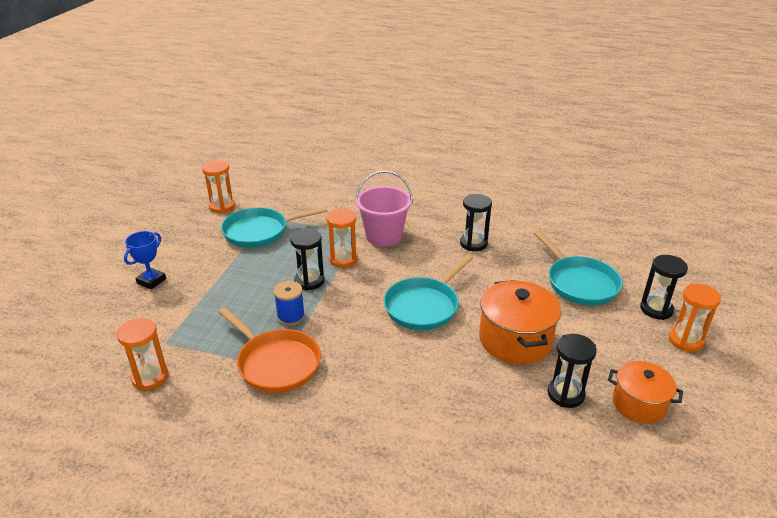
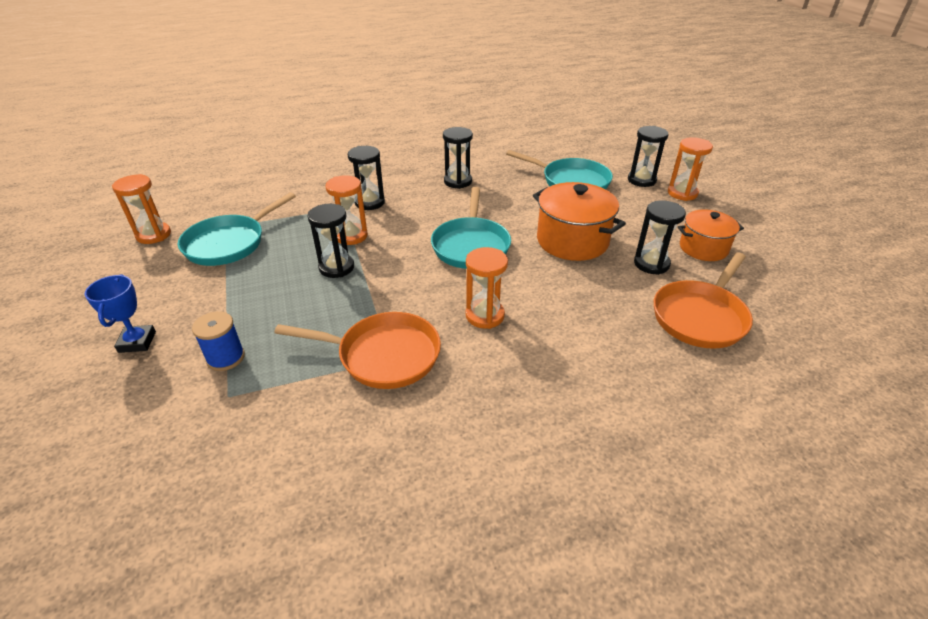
camera: 35 degrees left, 5 degrees up
(150, 377) = (248, 441): orange hourglass -> orange hourglass (485, 315)
(291, 317) = (352, 307): blue spool -> blue spool (226, 358)
(384, 236) = (369, 202): pink bucket -> black hourglass
(556, 463) = (701, 316): none -> orange pan

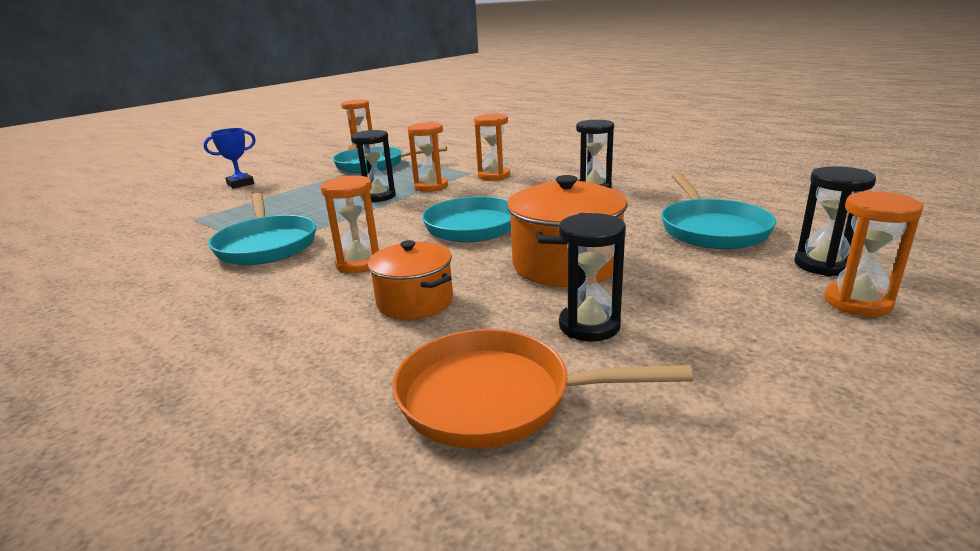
camera: 60 degrees right, 15 degrees down
(226, 358) = (235, 206): blue spool -> none
(369, 202) = (494, 176): black hourglass -> orange hourglass
(383, 355) = (266, 245): orange pan -> turquoise pan
(703, 248) = (709, 358): orange pot -> orange pot (415, 302)

